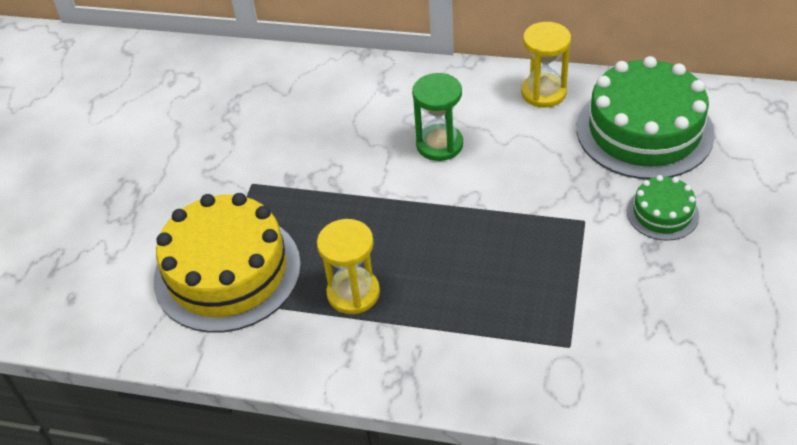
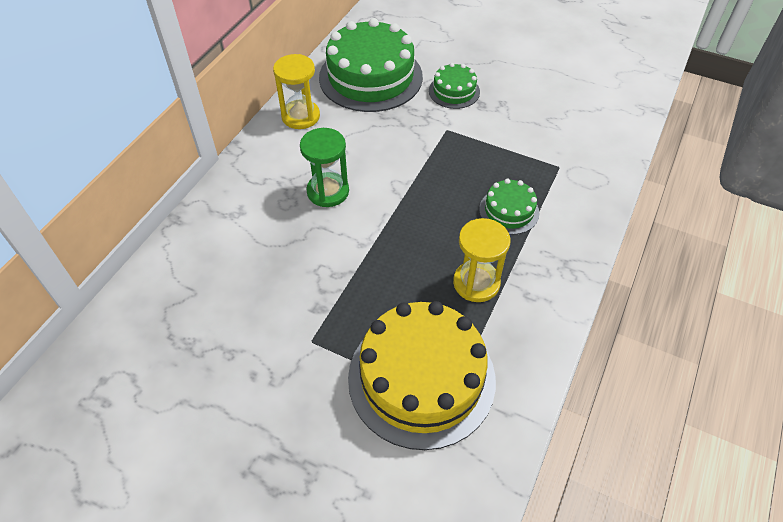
camera: 80 degrees left, 5 degrees up
(470, 305) = (509, 211): none -> green cake

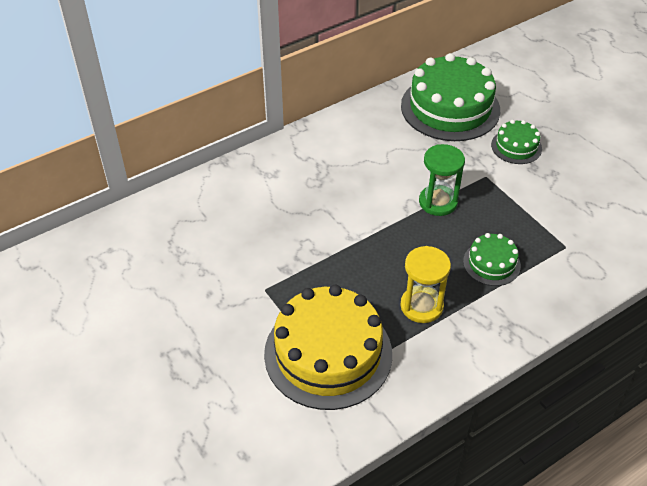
camera: 30 degrees right, 5 degrees down
(300, 116) = (369, 119): yellow hourglass -> none
(328, 191) = (351, 186): green hourglass -> green hourglass (438, 202)

